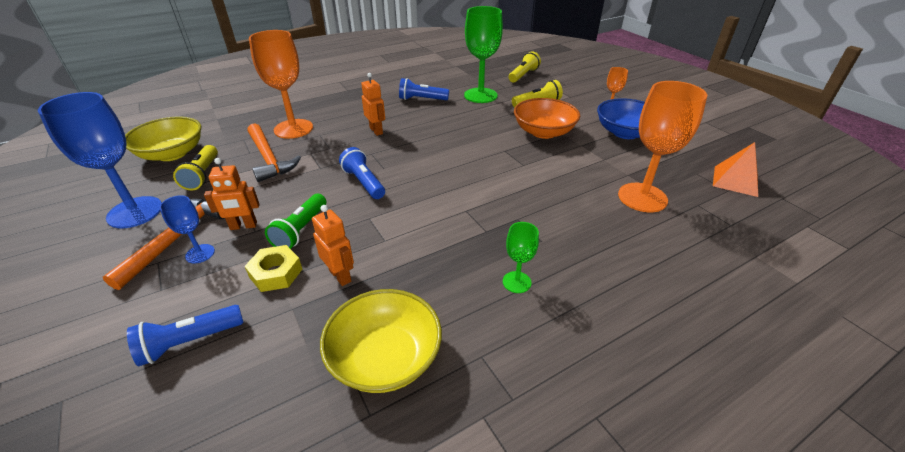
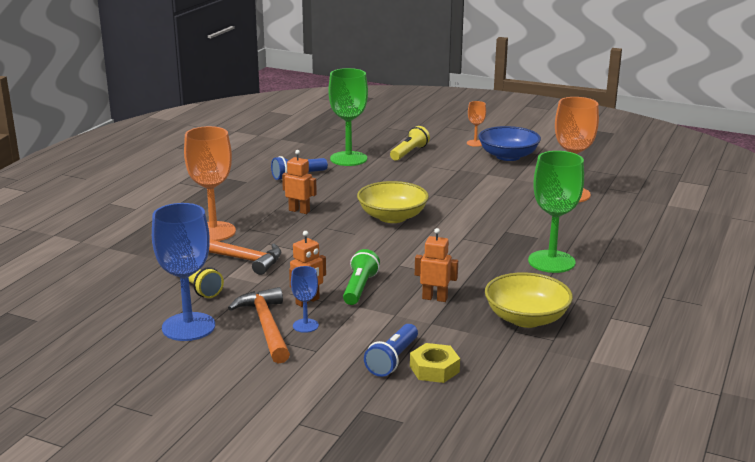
camera: 35 degrees left, 15 degrees down
(172, 154) = (126, 284): yellow bowl -> yellow bowl (392, 217)
(276, 273) = (386, 313): yellow nut -> yellow nut (434, 369)
(301, 230) = (359, 288): green flashlight -> green flashlight turned 150 degrees counterclockwise
(364, 182) = (355, 247): blue flashlight -> none
(516, 282) = (551, 261): green goblet -> green goblet, size x2.04
(523, 75) = (361, 132): yellow flashlight -> none
(543, 132) = (445, 172): orange bowl -> none
(735, 181) = (615, 167): orange pyramid -> none

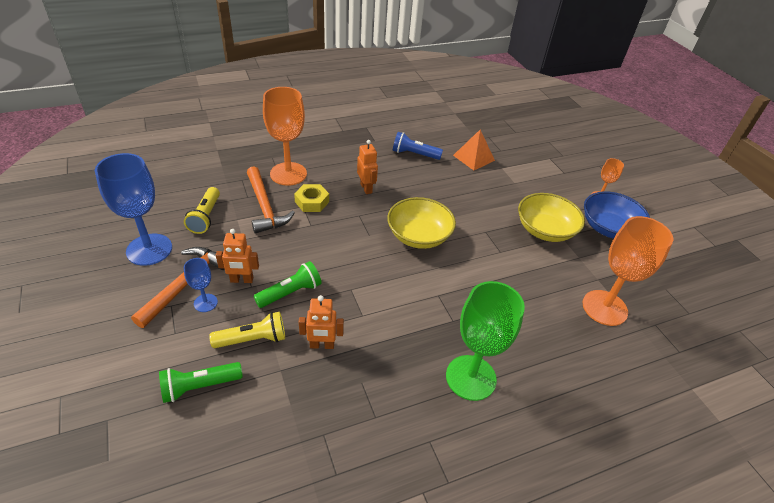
camera: 40 degrees right, 20 degrees up
(348, 159) = (473, 158): green goblet -> orange pyramid
(392, 360) = (199, 386): blue flashlight -> green flashlight
(409, 153) = (528, 177): yellow flashlight -> yellow flashlight (253, 339)
(434, 369) = (208, 423): yellow nut -> yellow nut (312, 202)
(435, 298) = (322, 345): orange robot -> orange robot turned 120 degrees clockwise
(526, 318) = (352, 428): yellow bowl -> yellow bowl (545, 230)

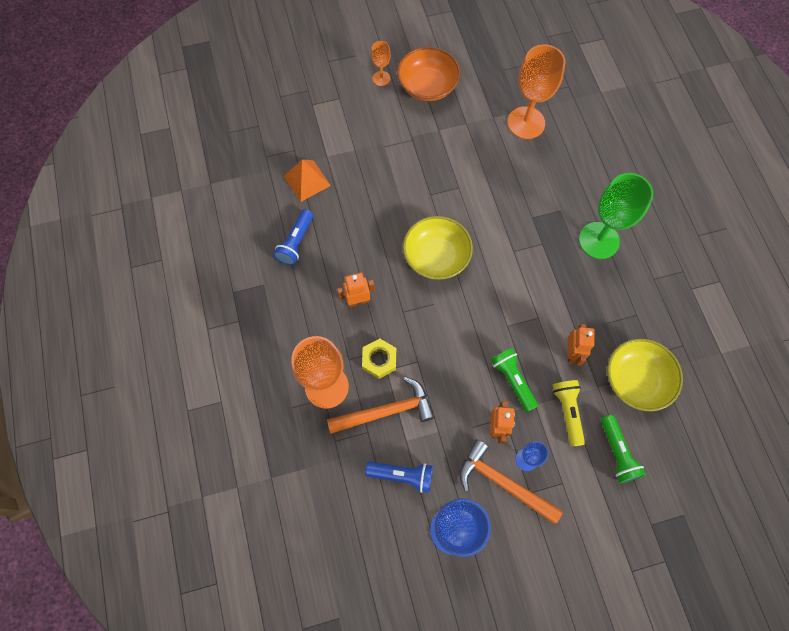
camera: 80 degrees left, 25 degrees up
(205, 217) = (402, 475): yellow flashlight -> blue flashlight
(545, 230) = (429, 141): yellow bowl -> yellow bowl (636, 380)
(608, 228) = (427, 86): blue bowl -> orange bowl

